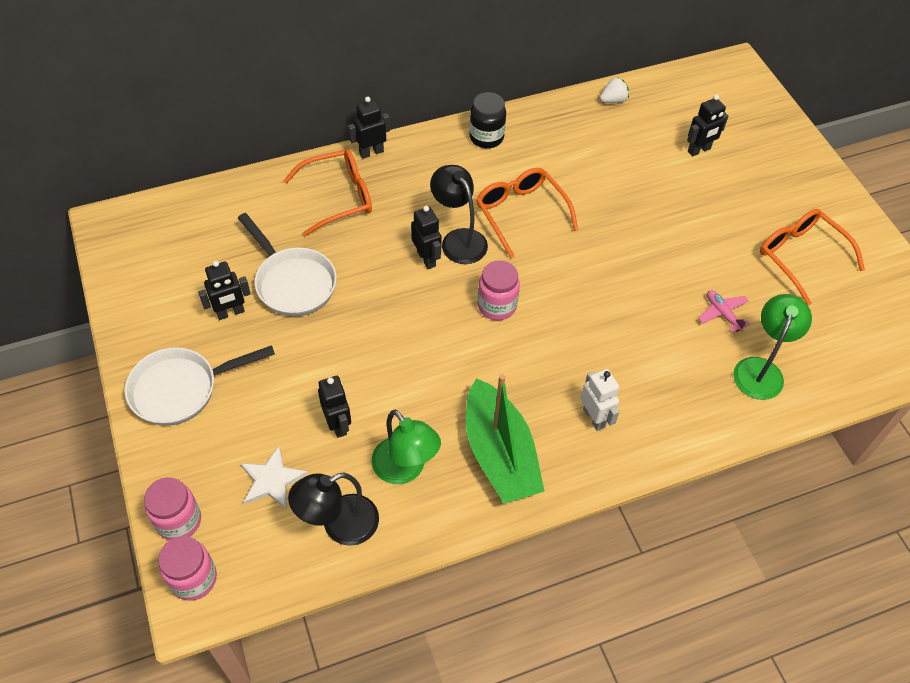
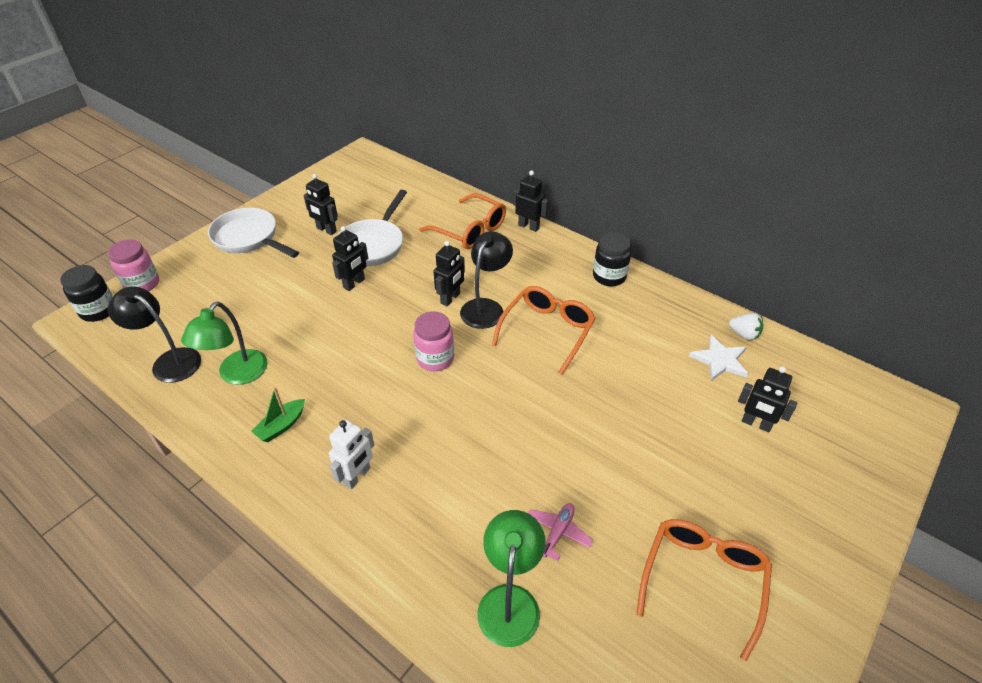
camera: 60 degrees right, 10 degrees down
(193, 579) = (98, 311): pink jar -> black jar
(272, 480) = (194, 310): white star -> white star (720, 360)
(338, 424) = (260, 321): black robot -> black robot (354, 283)
(499, 454) = (281, 426): green boat -> green boat, size x0.45
(761, 369) = (510, 601): green lamp -> green lamp turned 75 degrees counterclockwise

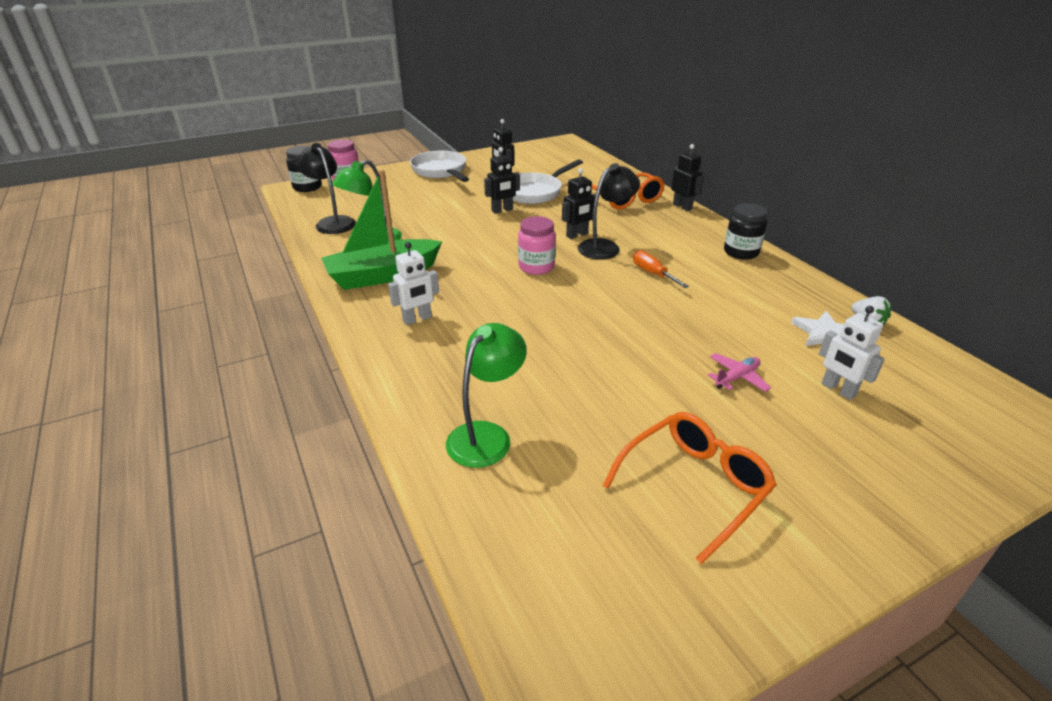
camera: 25 degrees right, 10 degrees down
(281, 426) = (383, 275): green boat -> green boat, size x2.22
(547, 331) = (652, 273): orange glasses -> orange screwdriver
(558, 532) = (565, 405): pink plane -> pink plane (737, 377)
(756, 424) = (838, 390): black robot -> white robot

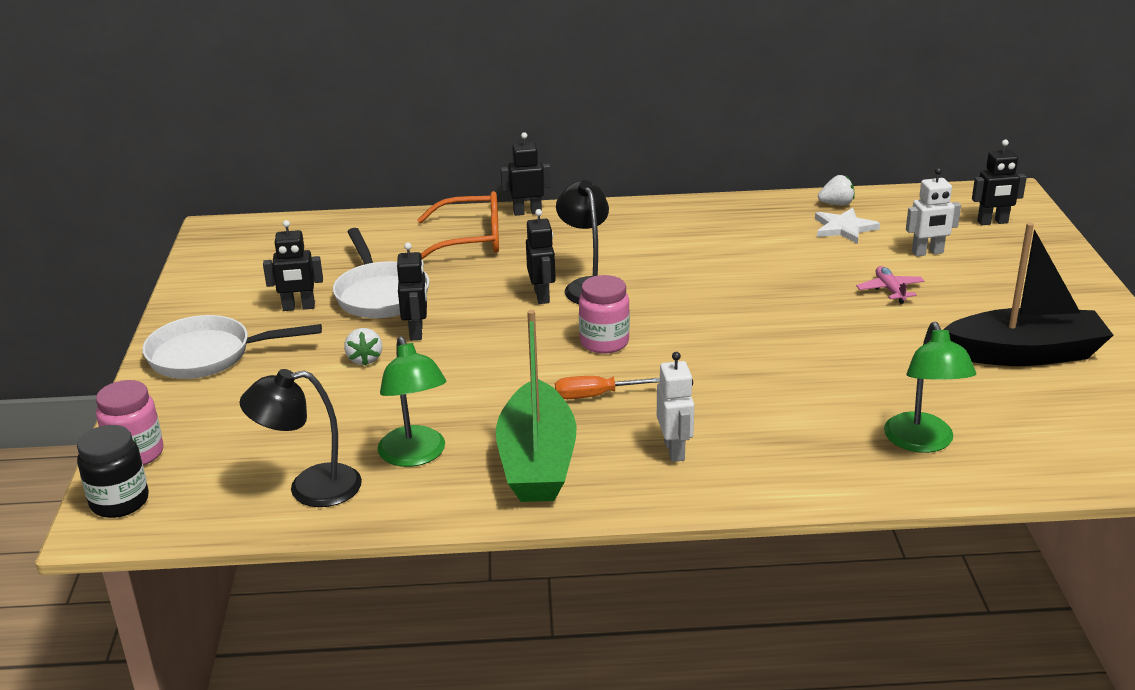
camera: 65 degrees left, 5 degrees down
(463, 205) = (364, 359): none -> white strawberry
(486, 435) = (922, 442): green lamp -> green lamp turned 150 degrees counterclockwise
(652, 273) = (675, 276): orange screwdriver -> orange screwdriver (594, 396)
(694, 486) = (1025, 354): orange glasses -> black boat
(741, 252) = (666, 215): black jar -> none
(966, 426) = (992, 222): none -> black robot

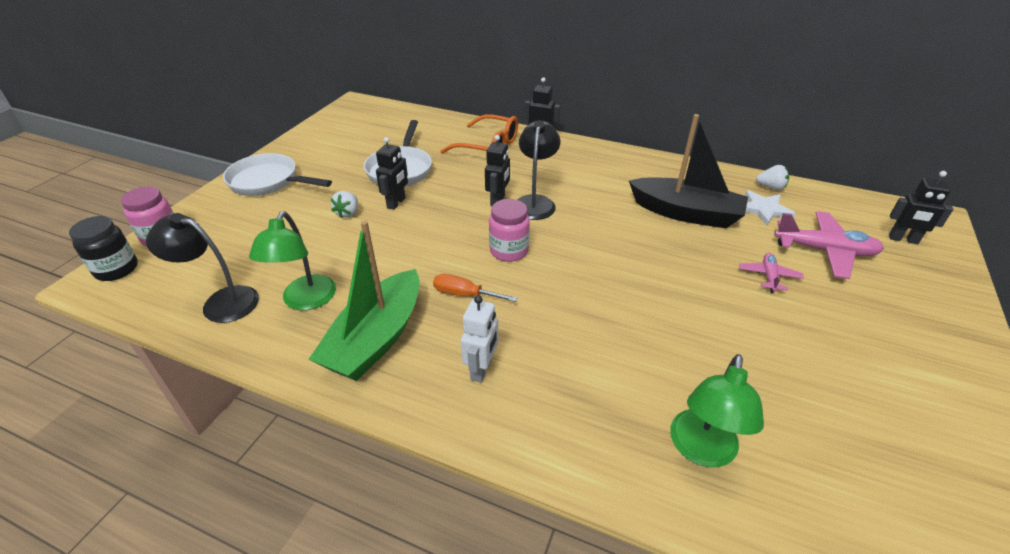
camera: 25 degrees right, 10 degrees up
(298, 307) = (347, 164): black robot -> none
(927, 253) = (824, 251): white robot -> pink plane
(1025, 354) = (865, 386): black boat -> black boat (686, 213)

